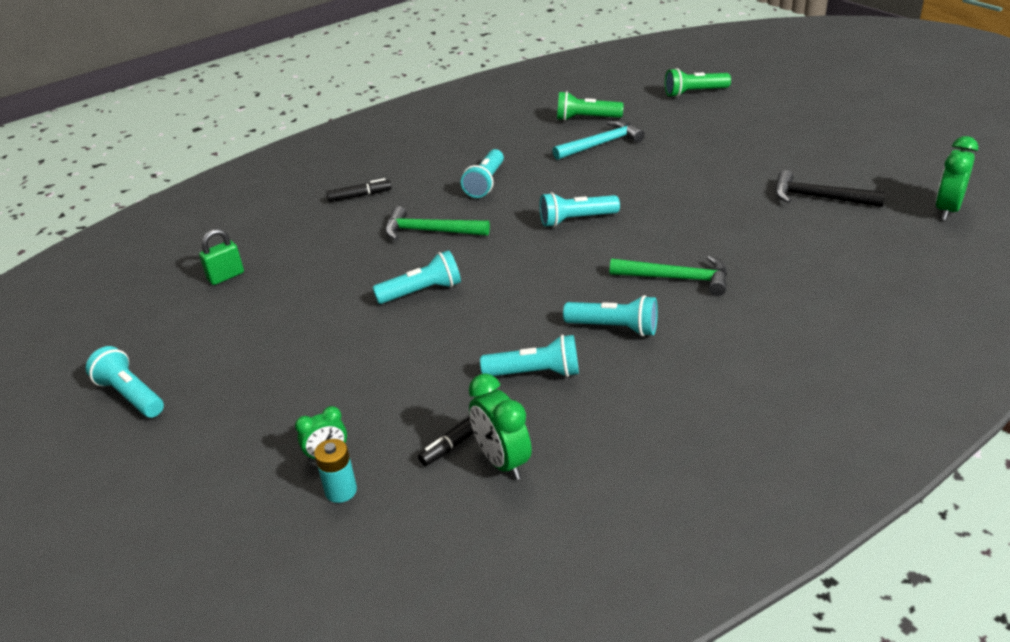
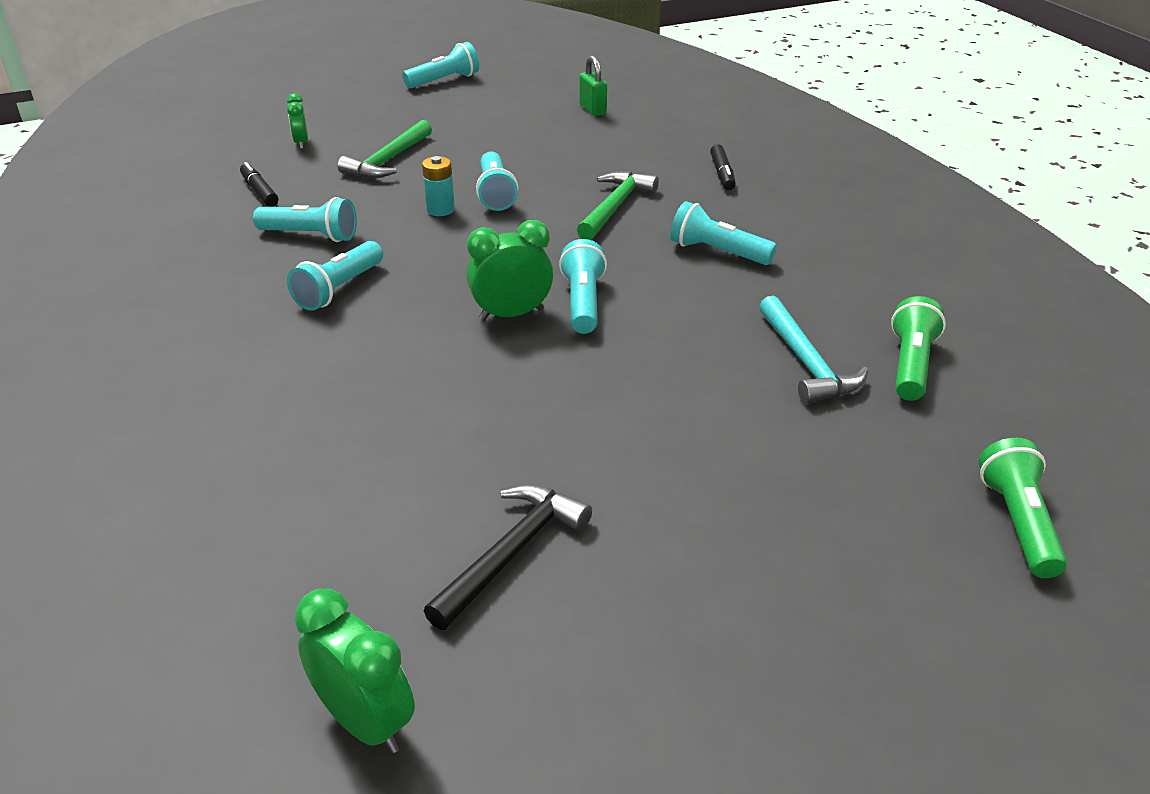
camera: 100 degrees right, 0 degrees up
(341, 491) = (256, 146): turquoise battery -> turquoise battery (440, 210)
(502, 461) = (215, 207): green clock -> green clock (511, 314)
(535, 373) = (311, 235): turquoise flashlight -> turquoise flashlight turned 90 degrees counterclockwise
(677, 279) = (395, 350): green hammer -> green hammer (388, 160)

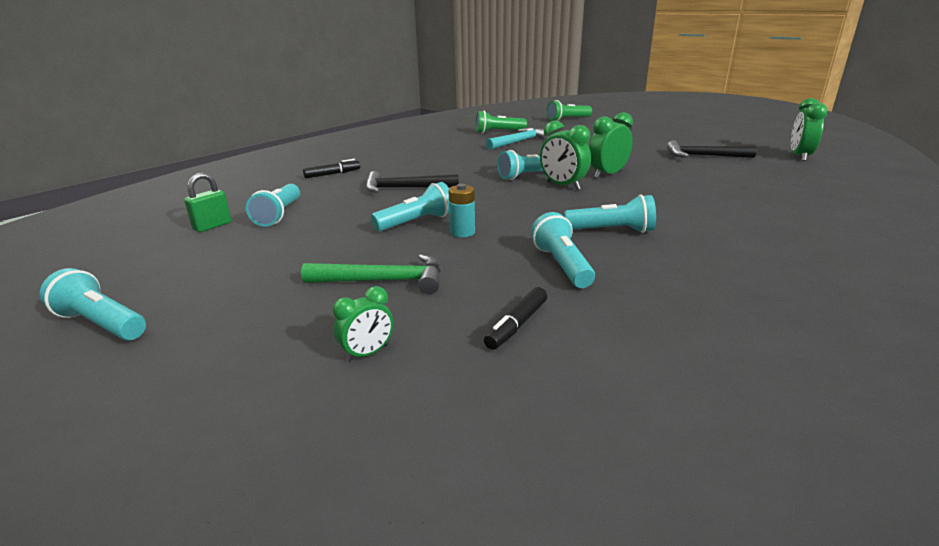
camera: 115 degrees left, 10 degrees down
(520, 374) = (607, 174): none -> green clock
(615, 207) = (405, 188): green hammer -> black hammer
(717, 252) = (439, 163): turquoise flashlight -> turquoise flashlight (279, 215)

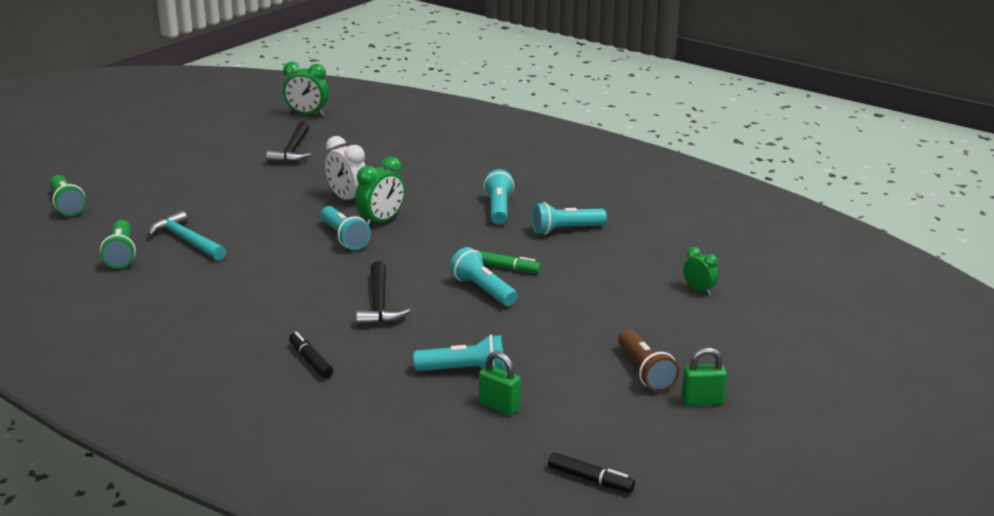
camera: 95 degrees left, 0 degrees up
(101, 324) = (702, 401): turquoise flashlight -> green padlock
(197, 293) = (645, 372): none -> brown flashlight
(383, 281) = (605, 294): green hammer -> none
(462, 232) = (506, 268): turquoise battery -> green marker
(516, 325) = (652, 246): black marker -> black marker (590, 479)
(607, 174) = (347, 199): green clock -> white clock

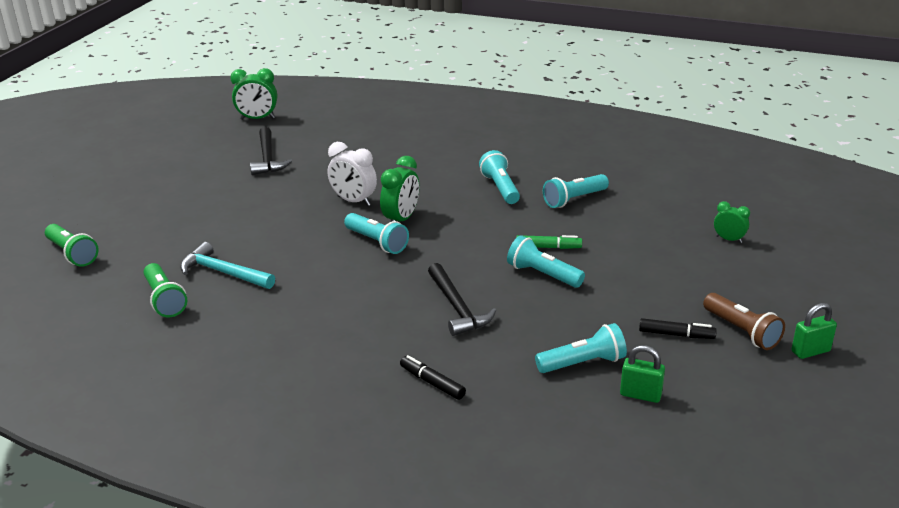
camera: 15 degrees left, 5 degrees up
(590, 479) = (774, 455): black marker -> black marker (676, 335)

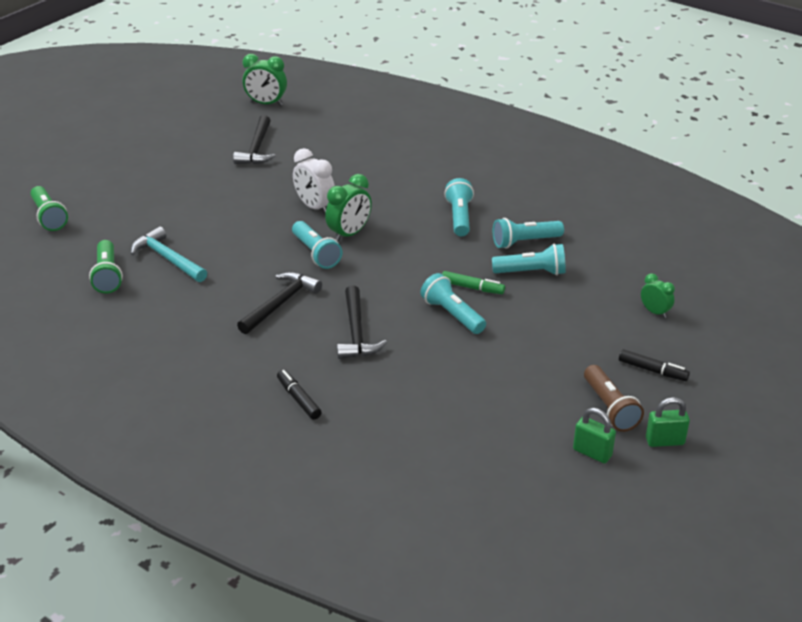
camera: 15 degrees right, 5 degrees up
(365, 294) = (281, 303): none -> black hammer
(583, 363) = (442, 408): turquoise flashlight -> turquoise flashlight (531, 272)
(640, 395) = (478, 449): green padlock -> green padlock (592, 453)
(676, 335) = (545, 399): black marker -> black marker (652, 370)

